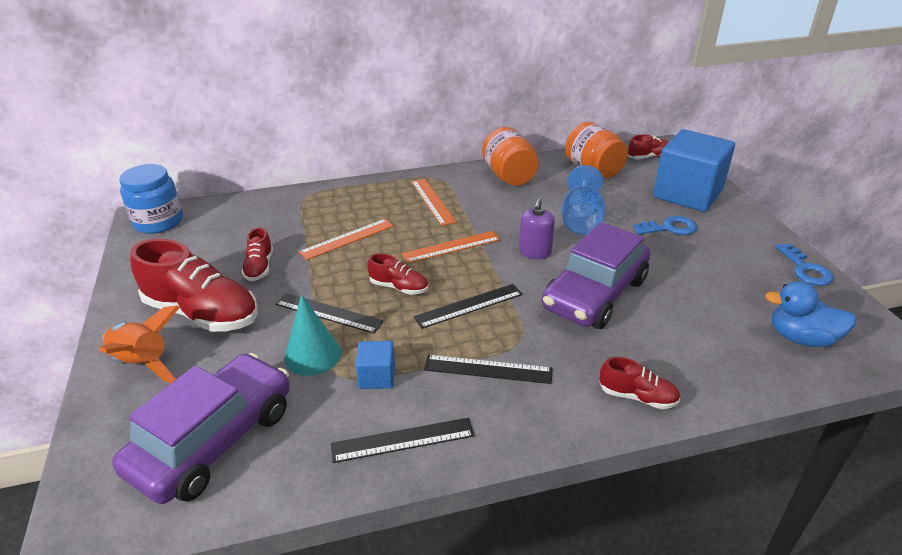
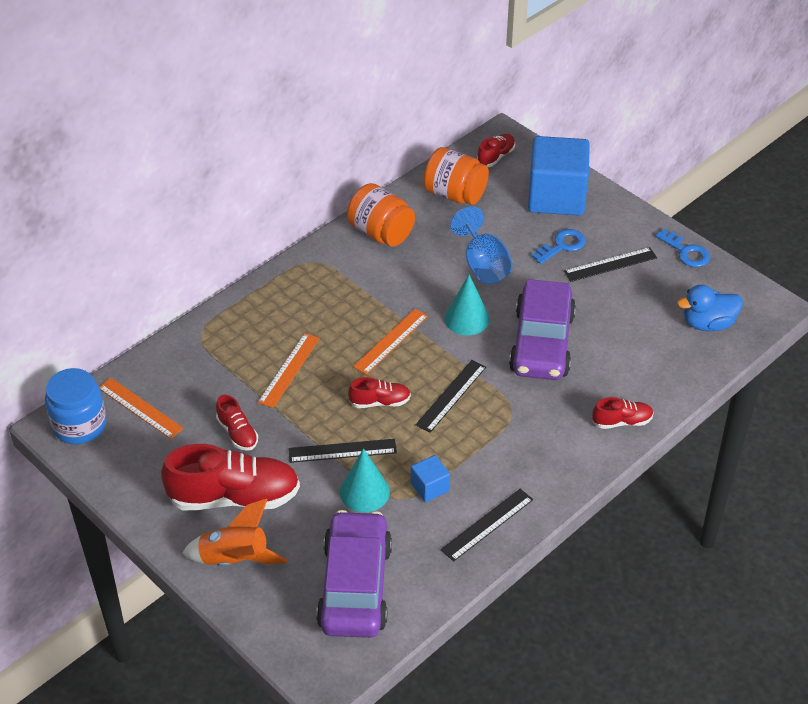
camera: 30 degrees left, 10 degrees up
(432, 201) = (331, 294): orange ruler -> orange ruler (140, 408)
(488, 369) = (506, 445): black ruler -> black ruler (610, 265)
(535, 252) = (467, 318): purple soap dispenser -> turquoise cone

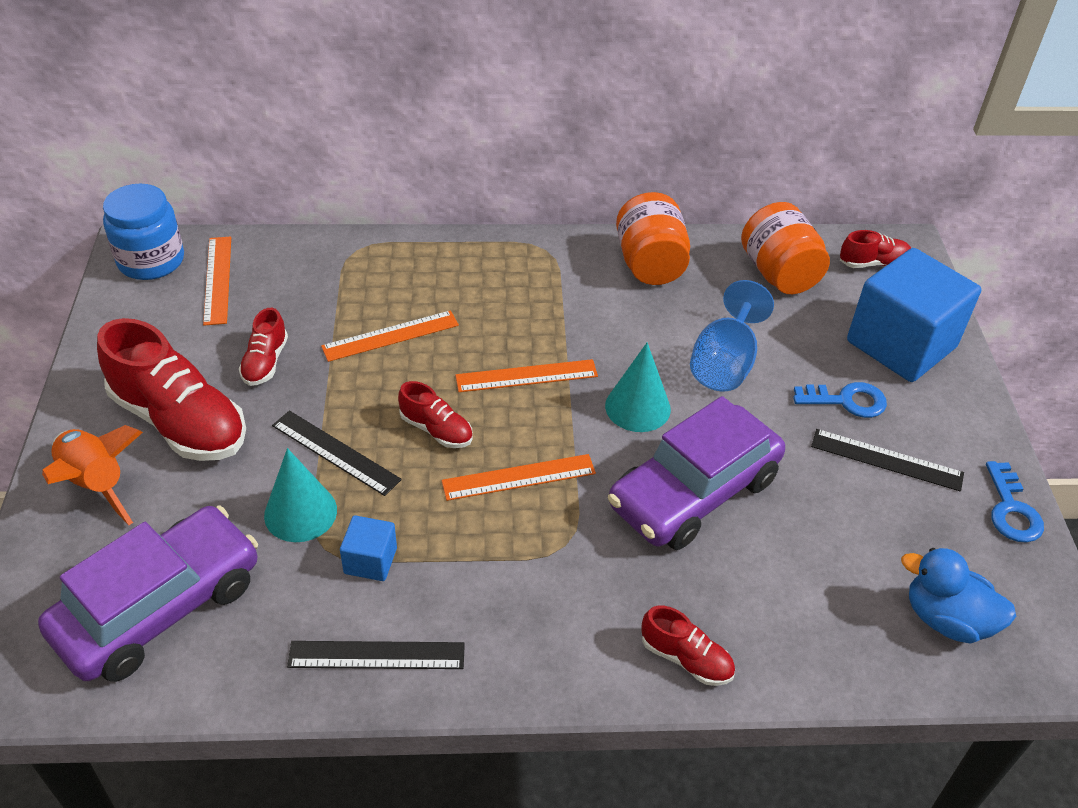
camera: 40 degrees right, 0 degrees up
(451, 395) = (519, 477): black ruler -> orange ruler

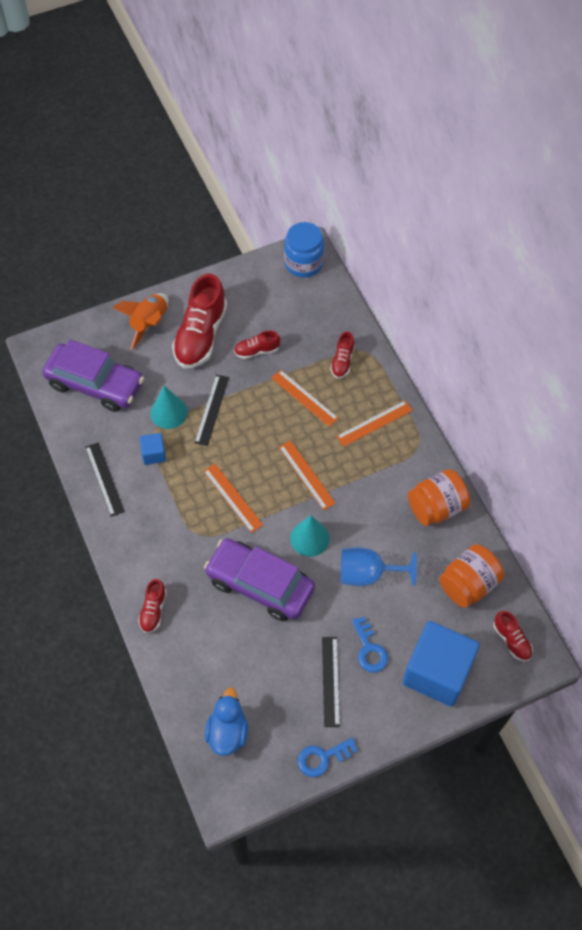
camera: 70 degrees right, 15 degrees up
(218, 279) = (305, 299): orange ruler -> orange ruler (374, 423)
(436, 430) = (247, 447): red shoe -> red shoe (342, 361)

